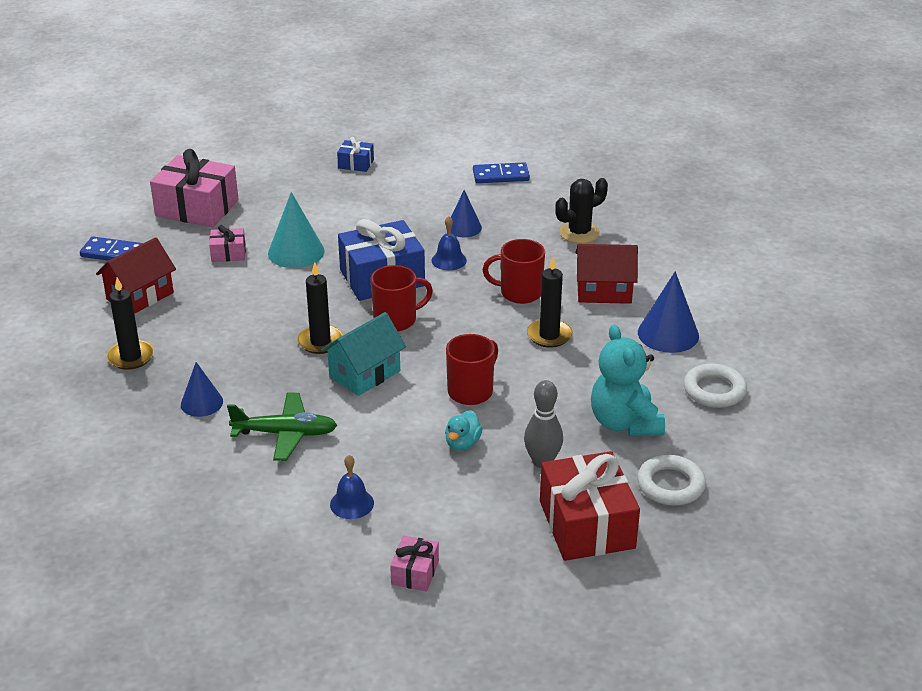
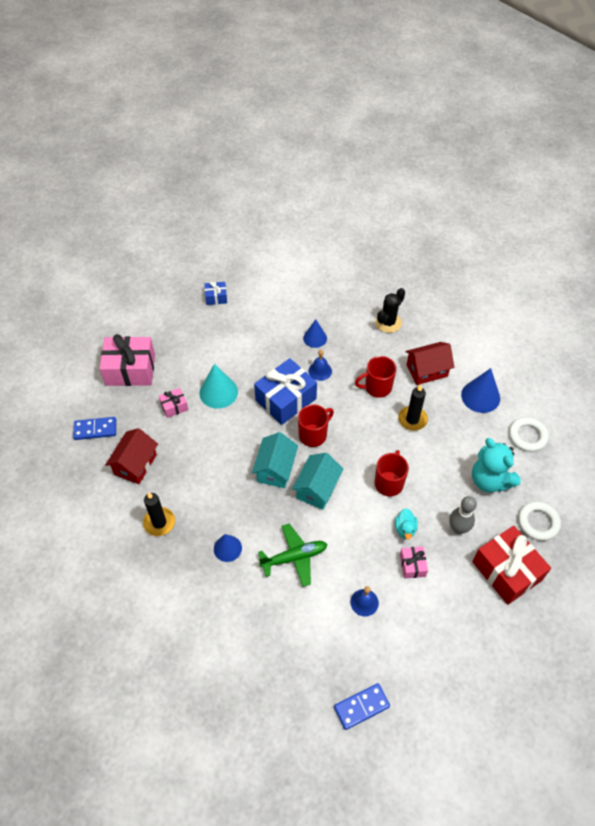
camera: 20 degrees left, 20 degrees up
(320, 341) = (275, 469): black candle -> turquoise house
(415, 572) = (429, 645): pink gift -> pink gift (412, 565)
(501, 175) = (315, 283): blue domino -> blue domino (361, 706)

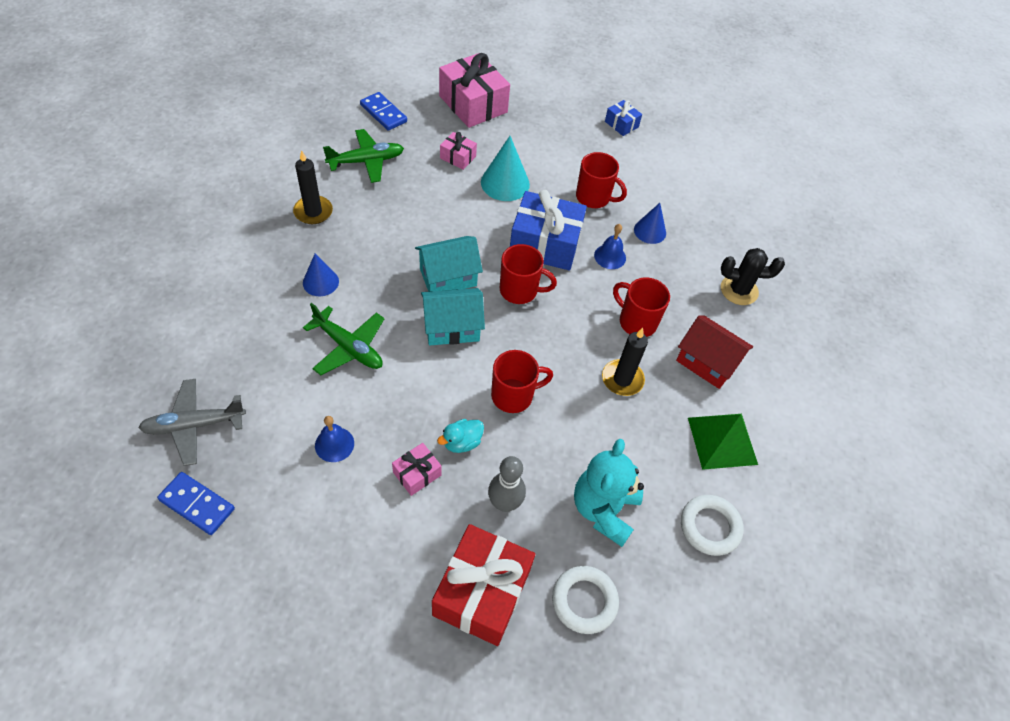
camera: 50 degrees right, 0 degrees up
(135, 464) = (366, 161): red house -> green plane
(267, 350) = (594, 197): none -> red mug
(298, 683) = (194, 425): none -> grey plane
(480, 396) = (722, 440): blue cone -> green pyramid

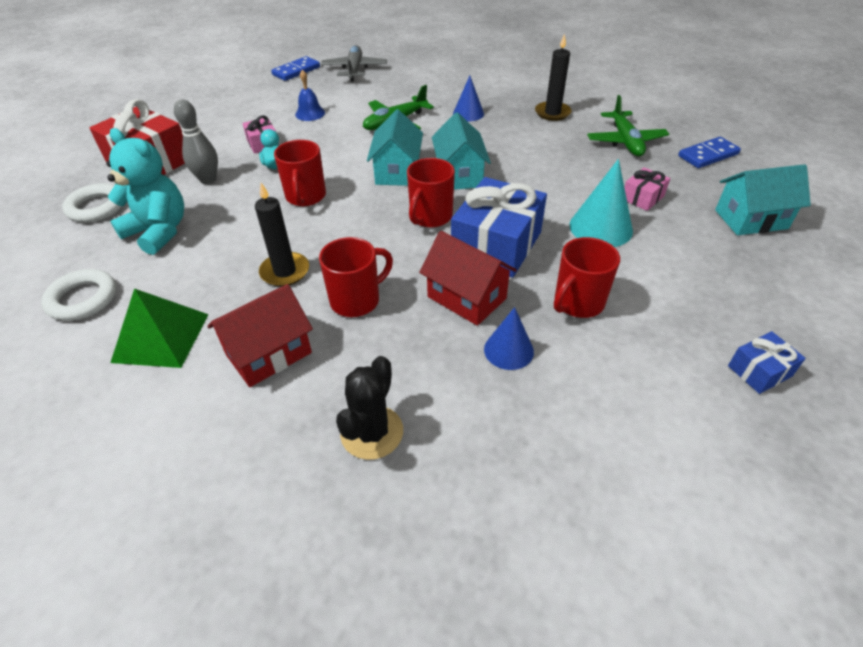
camera: 110 degrees right, 10 degrees down
(473, 104) = (751, 219): pink gift -> turquoise house
(610, 256) = (467, 297): blue bell -> red house

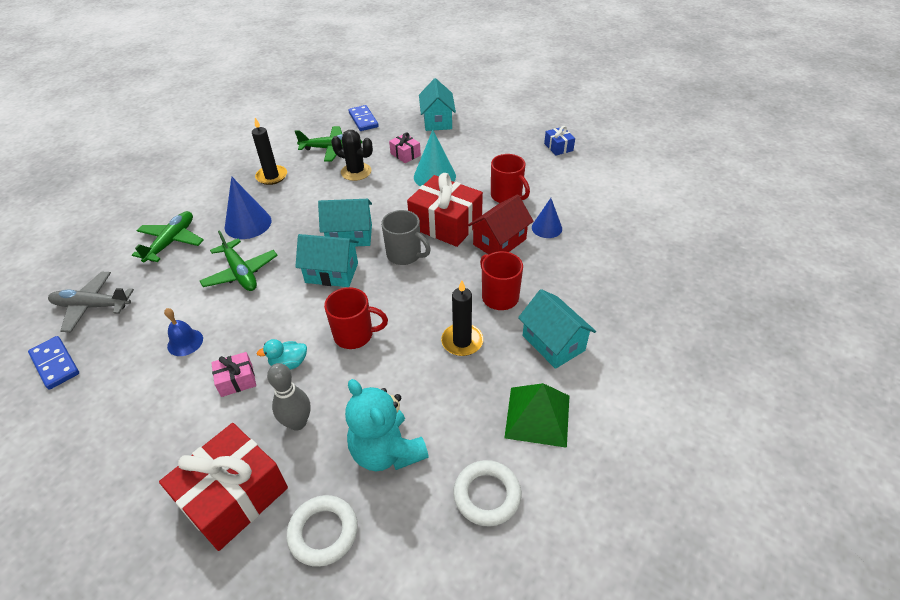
camera: 85 degrees left, 0 degrees up
(159, 231) = (387, 451): turquoise teddy bear -> turquoise teddy bear turned 75 degrees counterclockwise
(269, 354) = (553, 343): red house -> turquoise house
(372, 432) = (614, 288): black cactus -> black cactus (356, 172)
(430, 217) = (405, 255): red mug -> grey mug
(435, 83) = (172, 242): none -> green plane
(468, 113) = (248, 224): blue cone -> blue cone, size x1.54
(496, 245) = (445, 224): blue gift -> red gift

